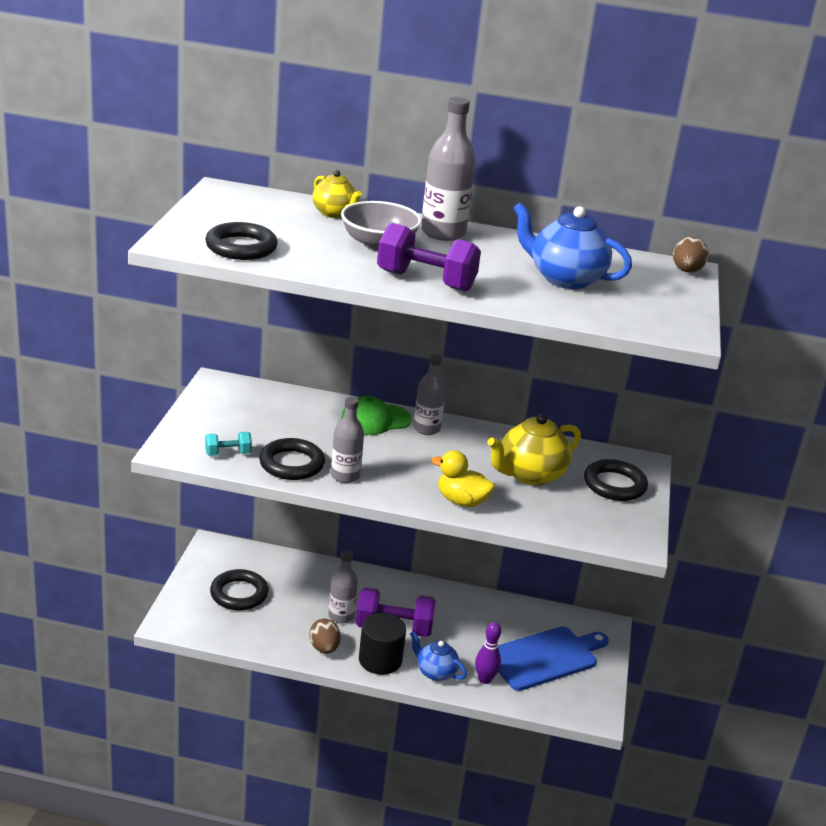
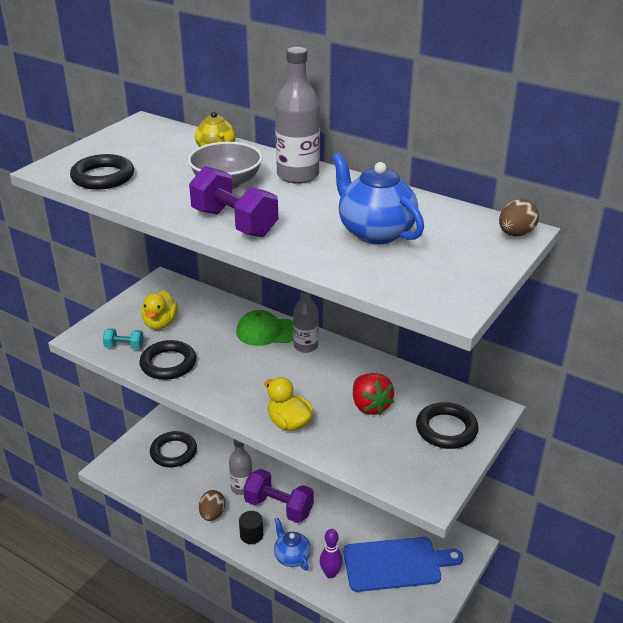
camera: 25 degrees right, 5 degrees up
(250, 425) = (160, 323): none -> yellow duck
(345, 476) = (204, 381): grey bottle -> none
(380, 660) = (251, 535): black cylinder -> black cylinder, size x0.63
(530, 475) = (370, 406): yellow teapot -> red strawberry

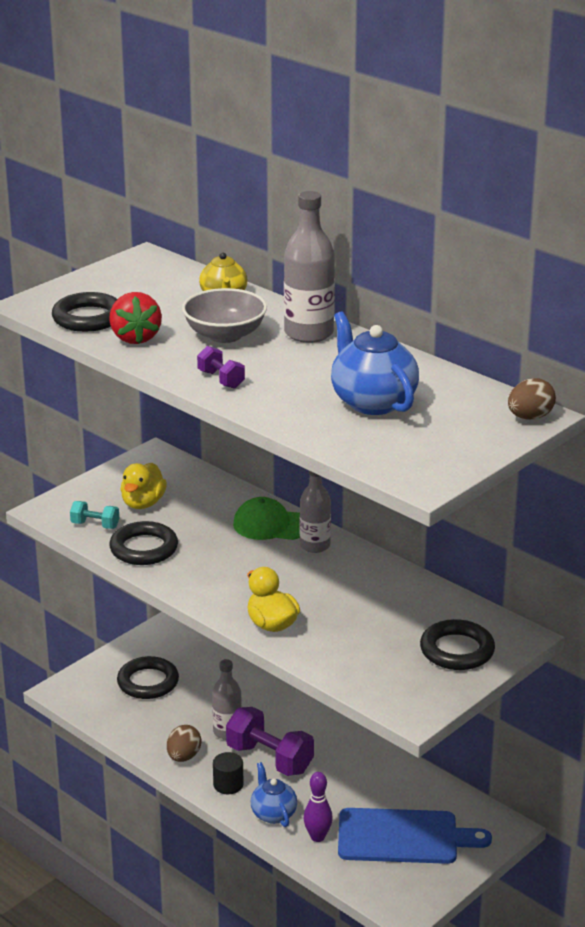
camera: 10 degrees right, 5 degrees down
(234, 223) = (221, 379): purple dumbbell -> purple dumbbell, size x0.52
(370, 406) = (373, 617): red strawberry -> red strawberry (135, 338)

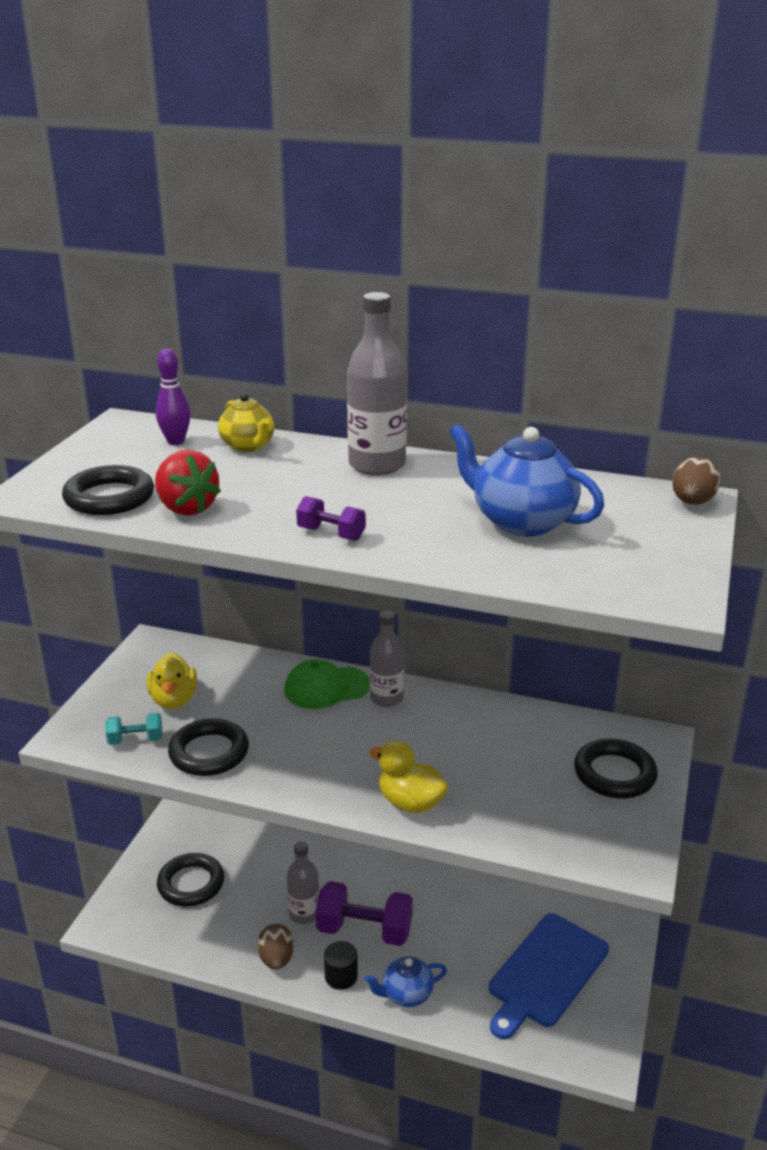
camera: 25 degrees left, 0 degrees up
(225, 335) = (288, 484): grey bowl -> none
(273, 813) = (406, 994): blue teapot -> blue teapot turned 60 degrees counterclockwise
(317, 837) = (466, 1005): purple bowling pin -> purple bowling pin (175, 441)
(403, 837) = (546, 973): blue cutting board -> blue cutting board turned 150 degrees clockwise

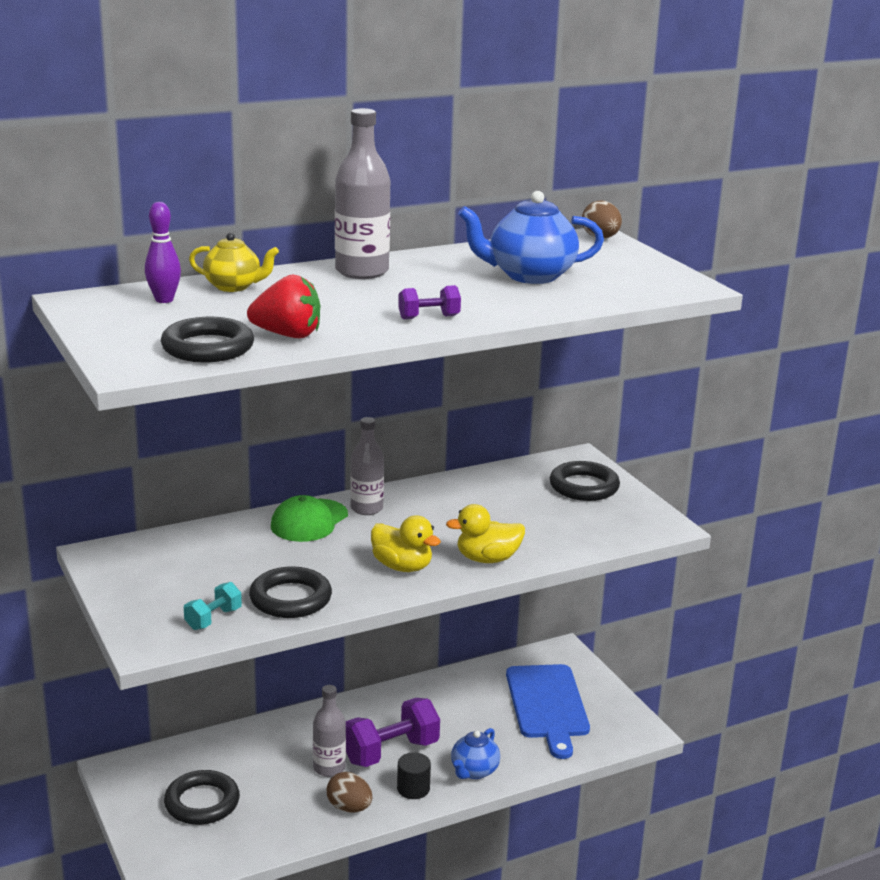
camera: 45 degrees left, 5 degrees down
(174, 700) = (196, 581): yellow duck -> yellow duck (402, 567)

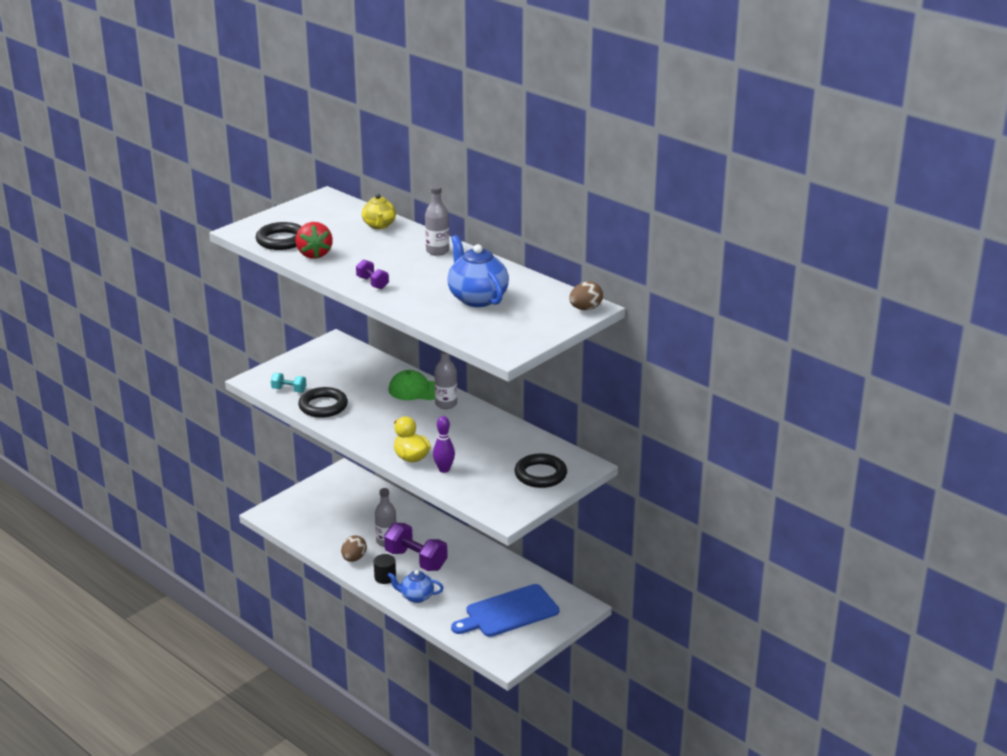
camera: 70 degrees right, 5 degrees up
(164, 300) = (343, 215): purple bowling pin -> purple bowling pin (444, 469)
(202, 802) = (330, 507): black ring -> none
(362, 271) = (437, 251): grey bottle -> grey bottle, size x0.66
(402, 567) = (381, 431): yellow duck -> none

